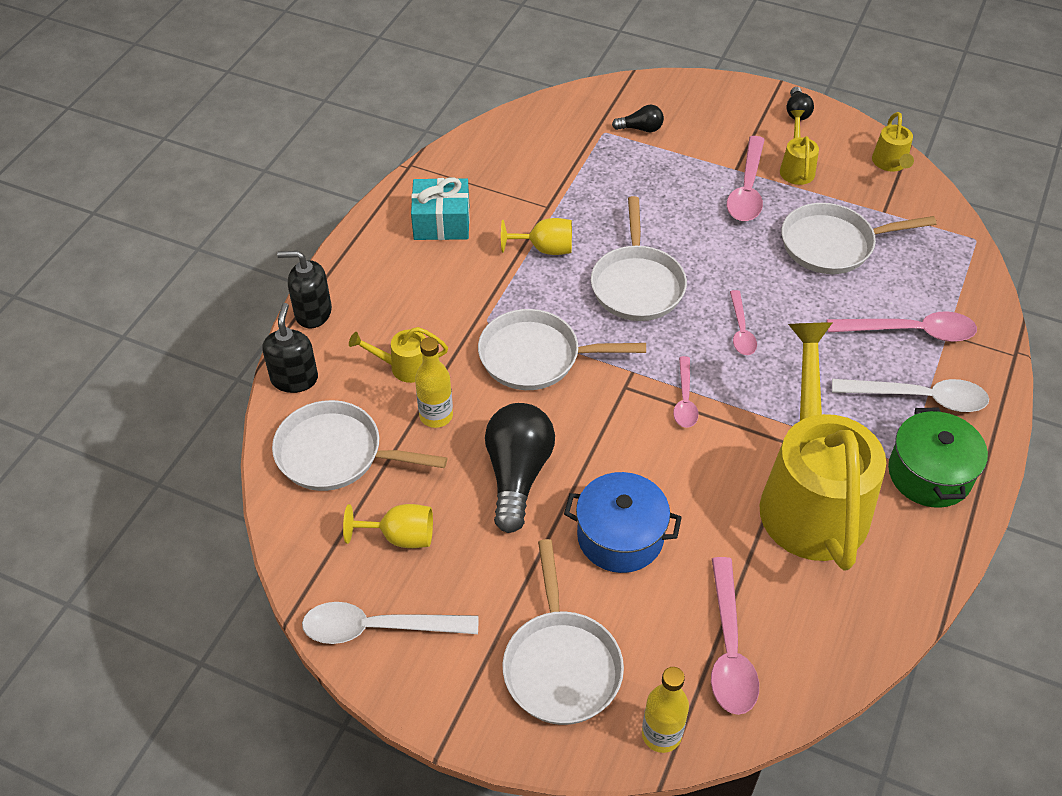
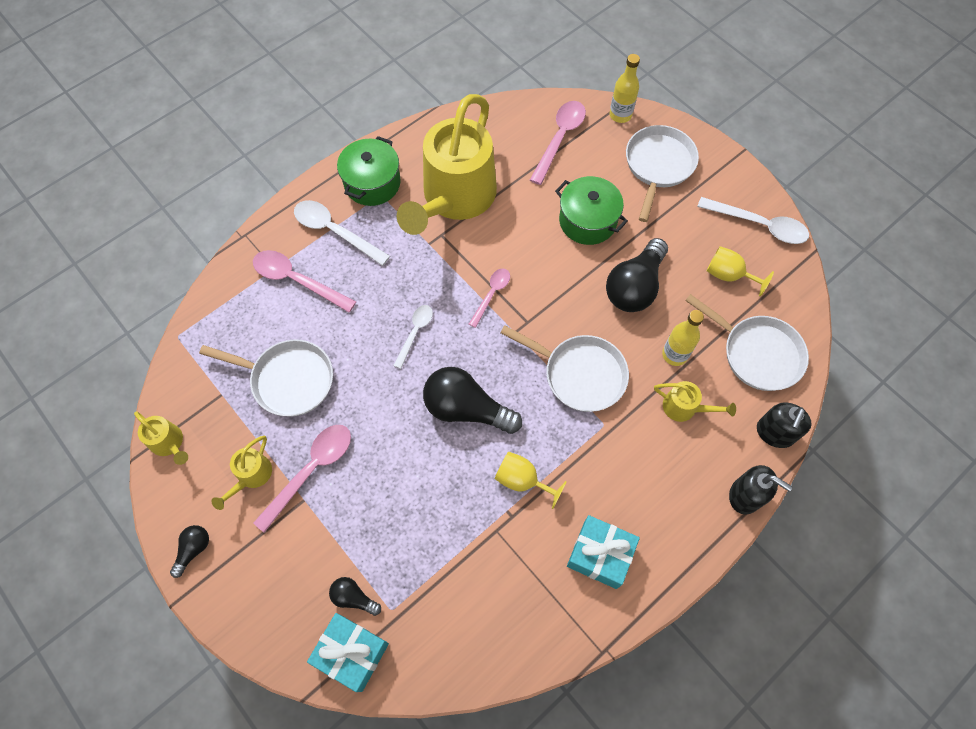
camera: 155 degrees left, 15 degrees up
(617, 101) = (352, 653): none -> turquoise gift
(620, 537) = (587, 221): blue pot -> green pot
(637, 284) = (466, 409): white pan -> black light bulb
(741, 330) = (415, 333): pink spoon -> white spoon
(890, 164) = (169, 444): yellow watering can -> yellow watering can turned 105 degrees clockwise

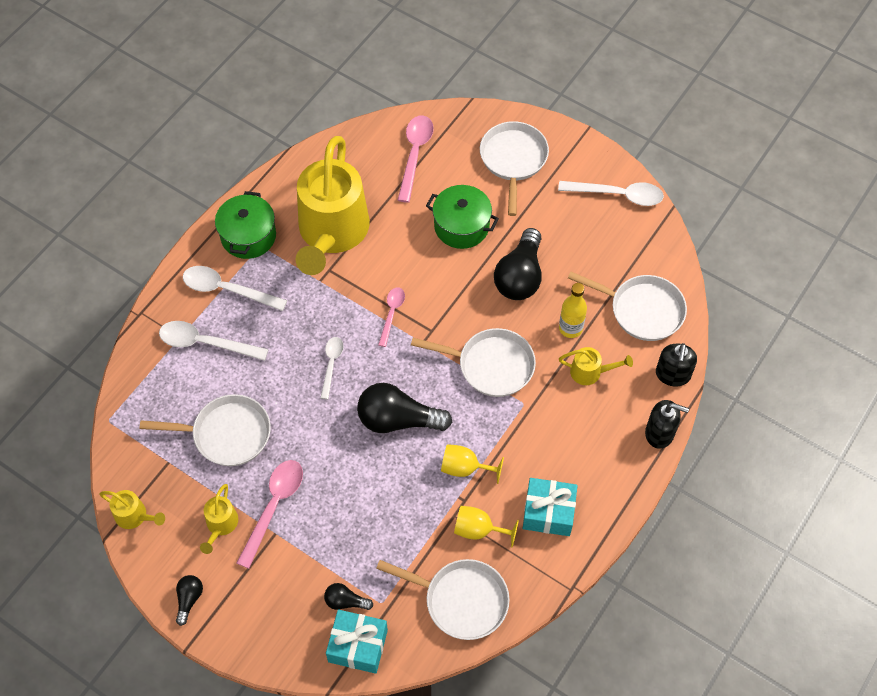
camera: 15 degrees left, 5 degrees down
(297, 280) = (206, 343): pink spoon -> white spoon
(477, 631) = (461, 600): none -> white pan
(620, 115) = (465, 119): yellow bottle -> none
(728, 275) = (601, 247): yellow goblet -> yellow goblet (478, 530)

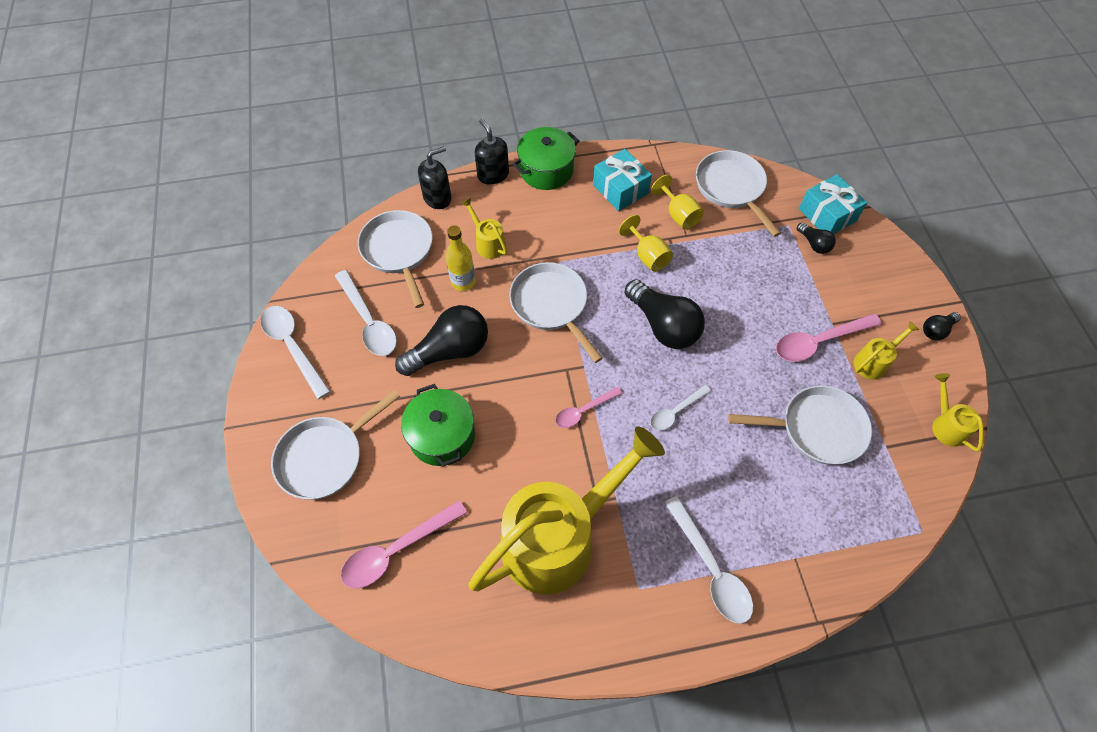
camera: 135 degrees left, 0 degrees up
(206, 343) = (774, 529): white spoon -> white spoon (369, 321)
(226, 434) = (816, 428): white pan -> white pan turned 135 degrees clockwise
(248, 236) = (641, 612): green pot -> green pot (546, 170)

